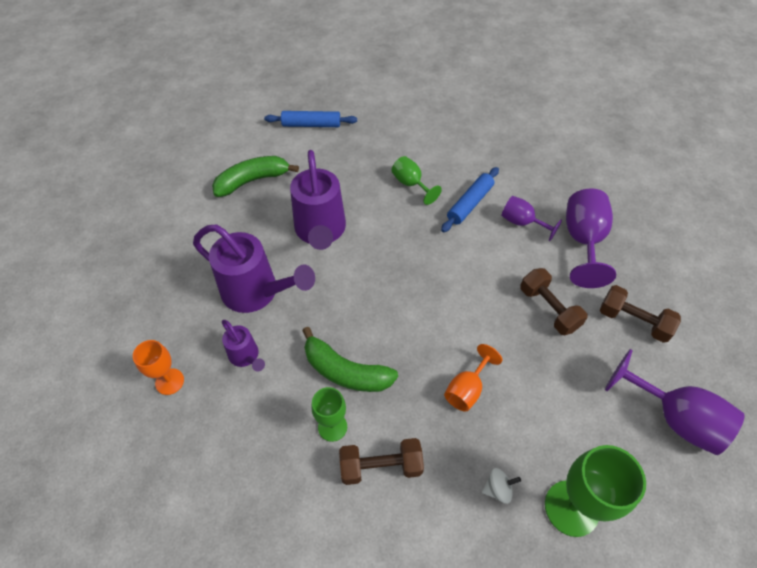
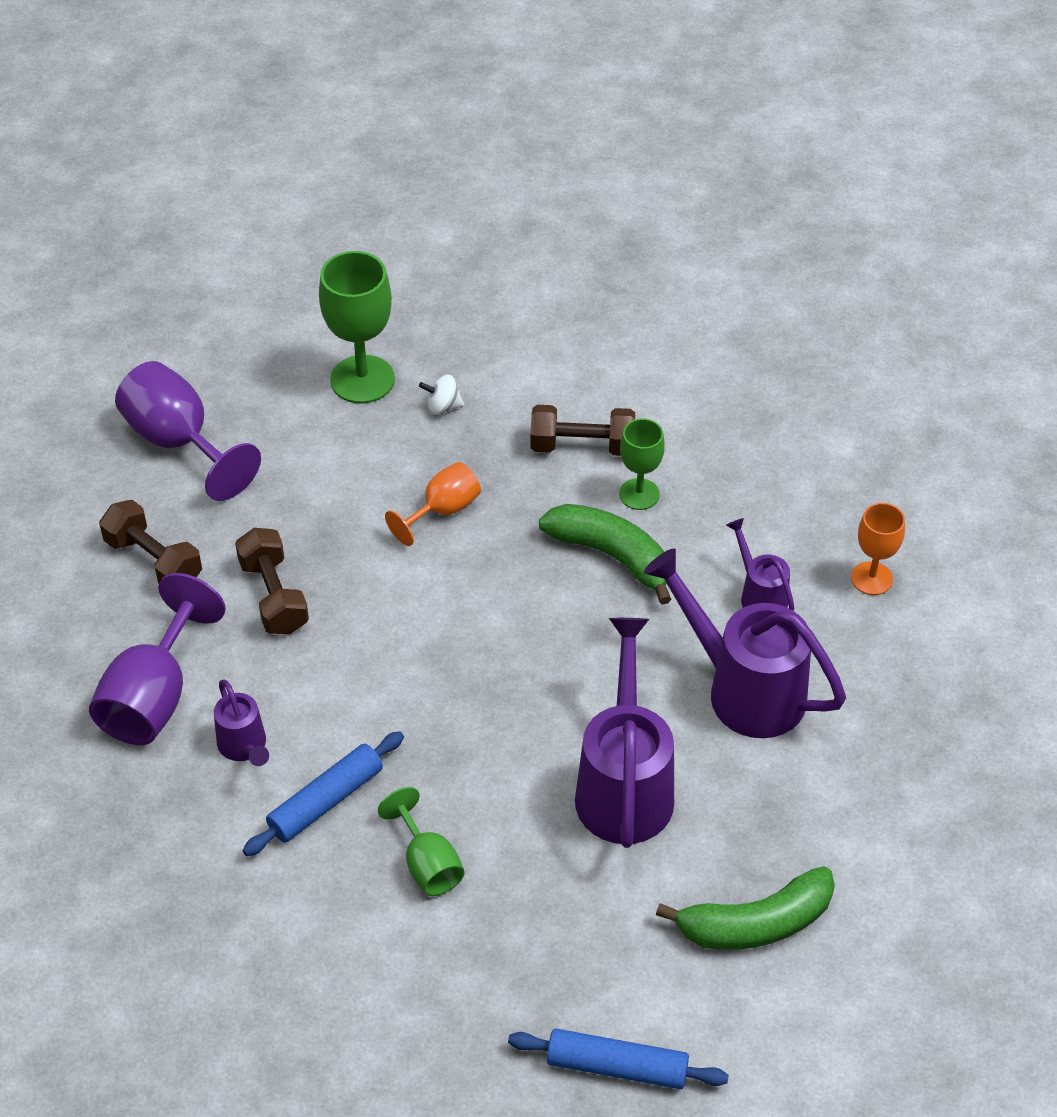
camera: 170 degrees left, 5 degrees down
(522, 223) = (244, 747): purple goblet -> purple watering can

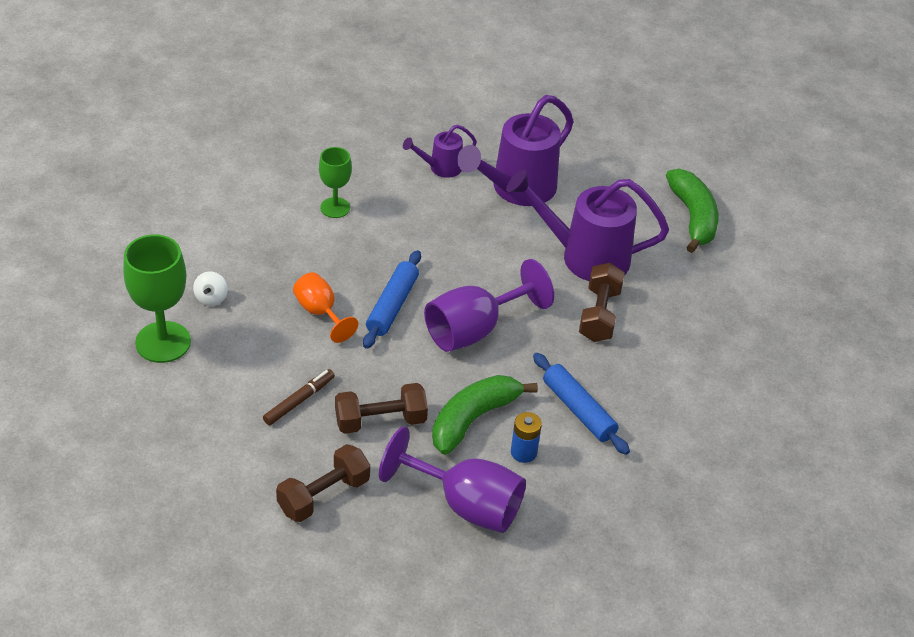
camera: 85 degrees left, 5 degrees down
(180, 442) = (193, 468): purple goblet -> purple goblet (474, 329)
(244, 747) = (523, 452): purple watering can -> blue battery
(293, 515) = (299, 401): none -> brown marker
(427, 863) = (636, 362): green goblet -> none
(582, 446) = (279, 228): brown dumbbell -> brown dumbbell (599, 315)
(612, 556) = (388, 230): green banana -> green banana (473, 419)
(617, 1066) = (789, 294): blue rolling pin -> blue rolling pin (392, 306)
(871, 578) = (438, 117): orange goblet -> none

